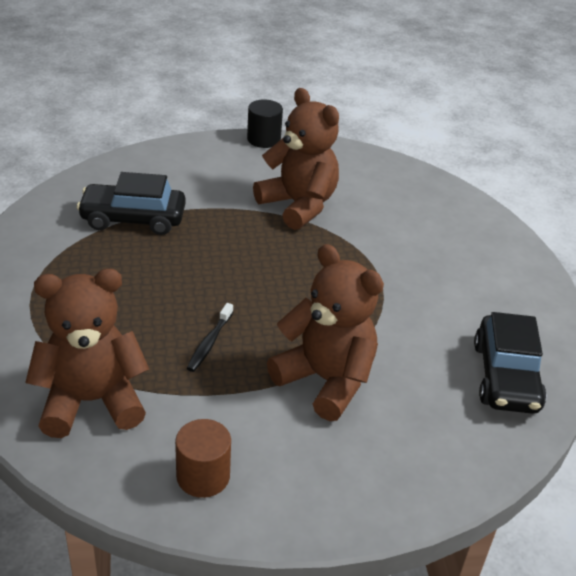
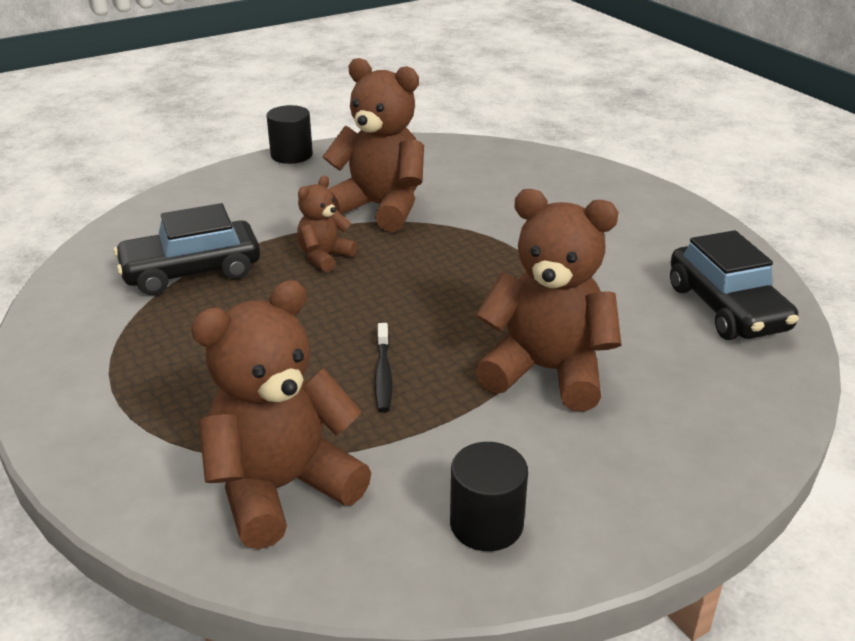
camera: 20 degrees left, 5 degrees down
(203, 476) = (486, 524): brown cylinder -> black cylinder
(231, 235) = (324, 257): none -> brown teddy bear

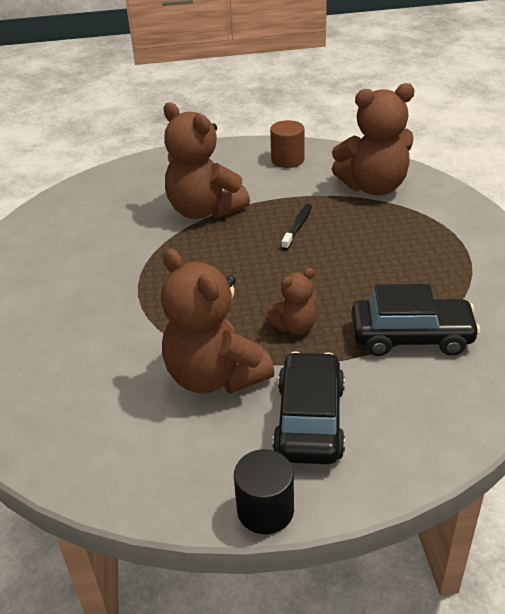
camera: 155 degrees left, 5 degrees up
(486, 524) = (287, 160): black cylinder -> brown cylinder
(727, 308) = (60, 223): black car -> black car (309, 420)

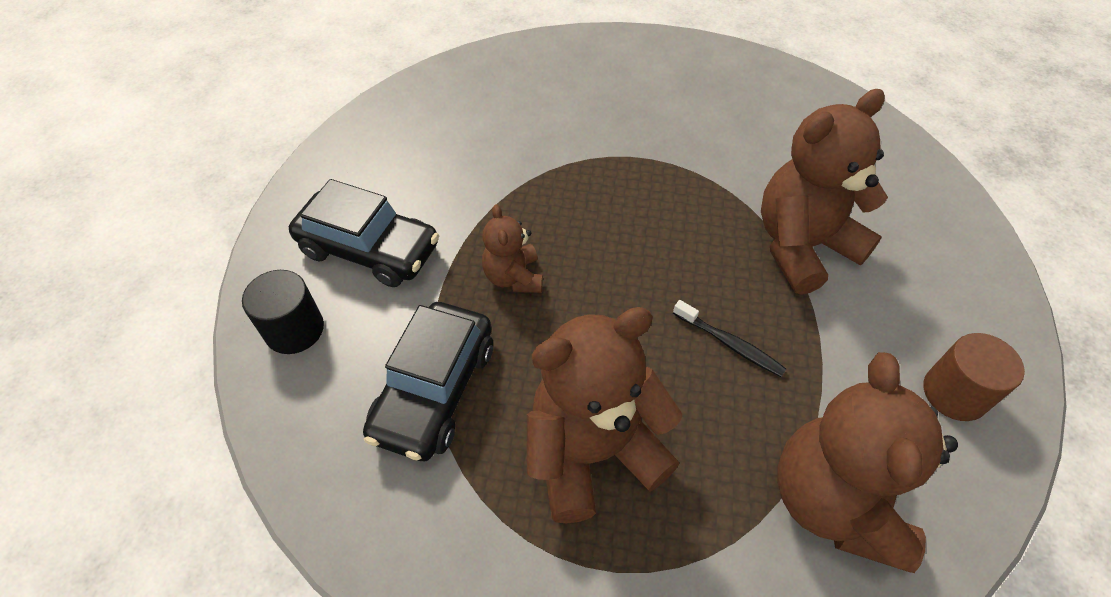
camera: 105 degrees right, 15 degrees up
(215, 376) = (471, 193): brown teddy bear -> brown teddy bear (592, 452)
(265, 510) = (296, 192): black cylinder -> black cylinder (294, 329)

